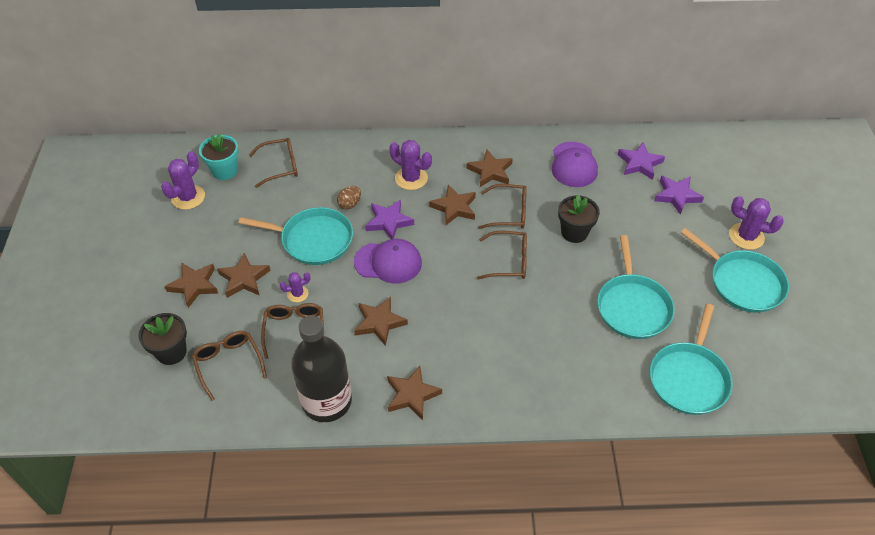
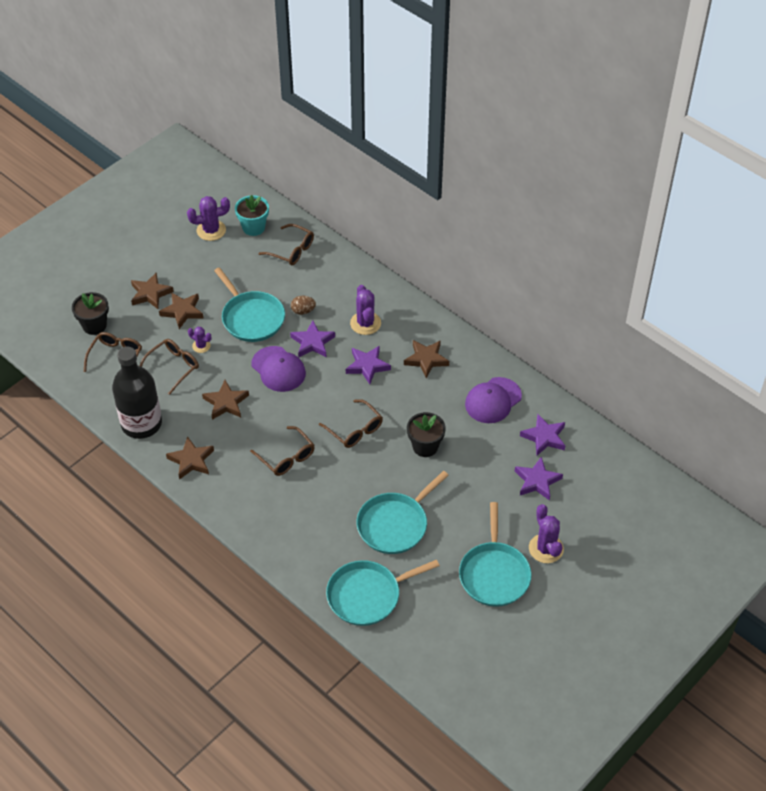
camera: 45 degrees right, 0 degrees up
(454, 207) = (367, 366): brown star -> purple star
(509, 213) = (399, 398): brown glasses -> brown glasses (286, 457)

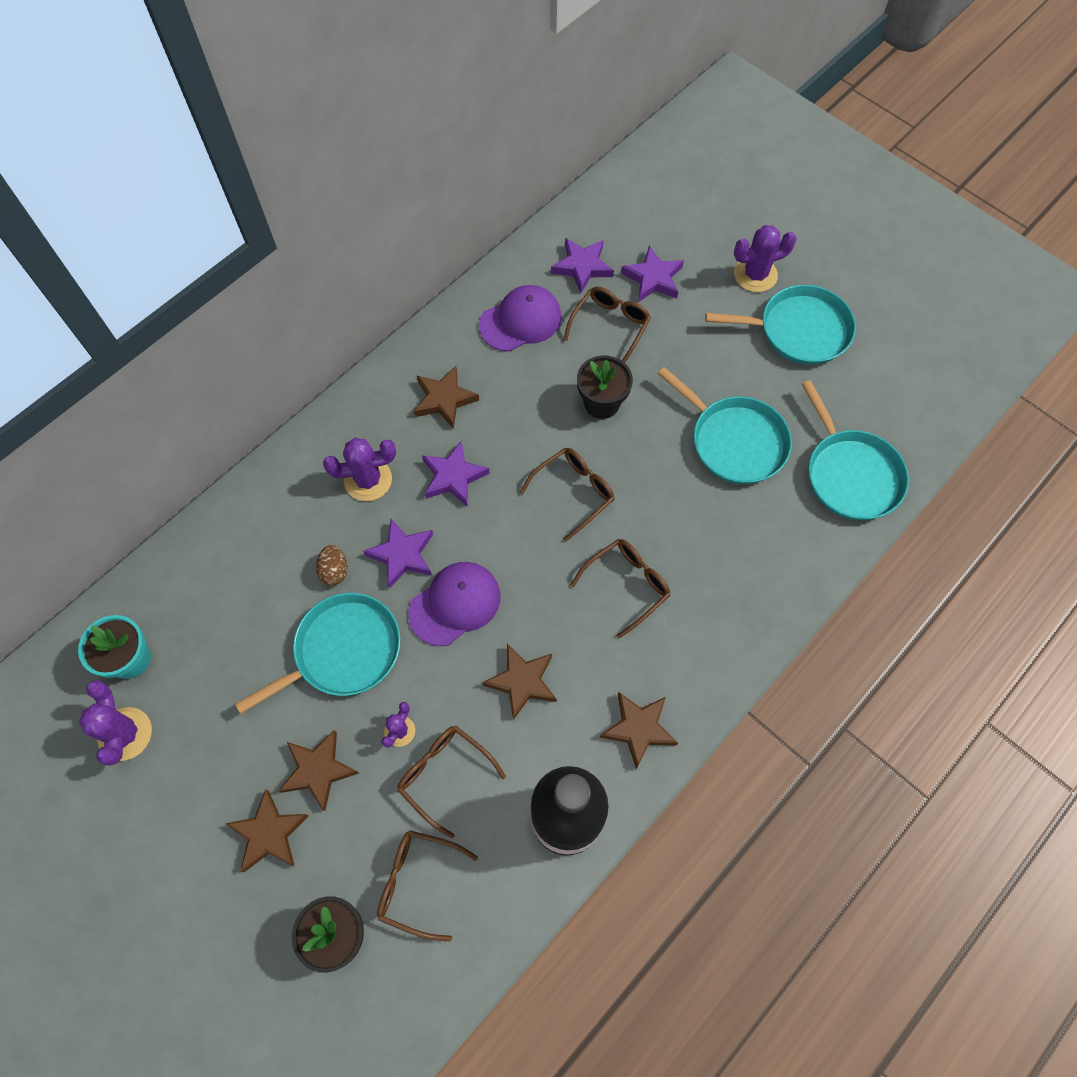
camera: 90 degrees left, 15 degrees up
(291, 250) = (196, 593): brown glasses -> brown glasses (610, 326)
(493, 400) = (520, 321): purple cap -> purple cap turned 75 degrees counterclockwise

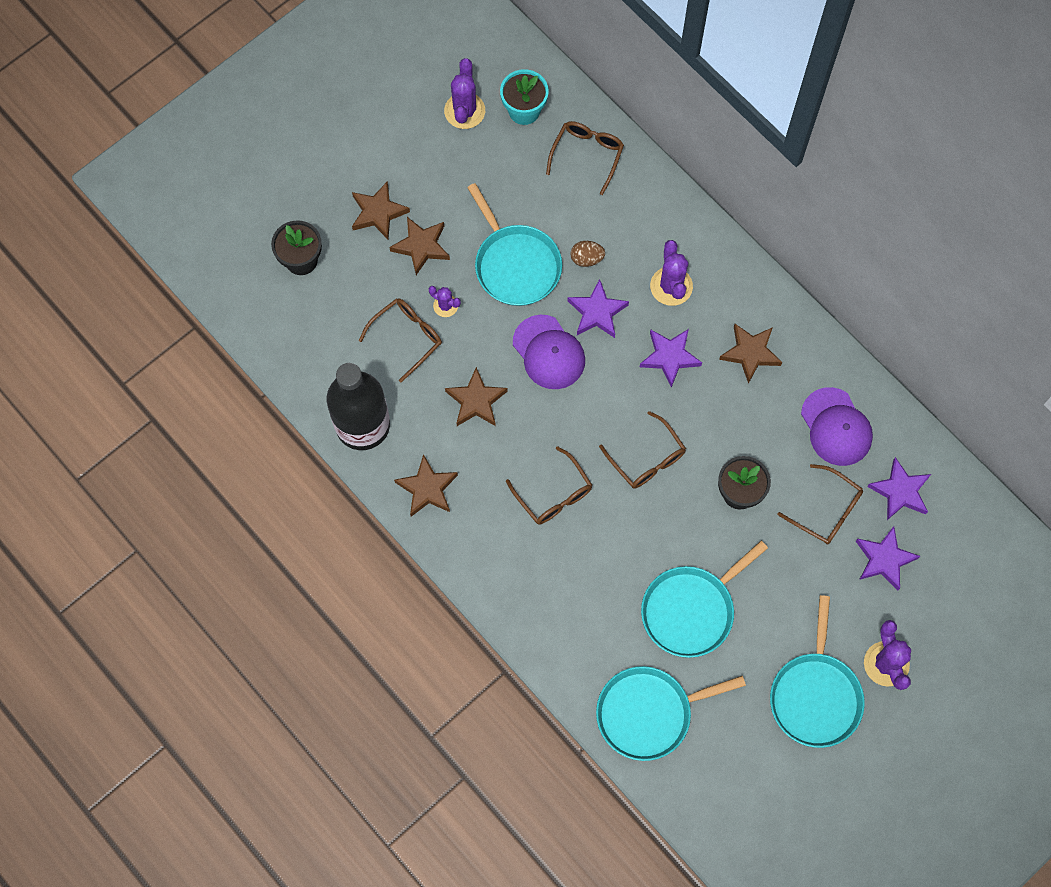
camera: 95 degrees right, 5 degrees up
(125, 734) = (464, 111): purple cactus -> purple cactus turned 75 degrees counterclockwise
(418, 882) = (330, 315): brown glasses -> brown glasses (587, 155)

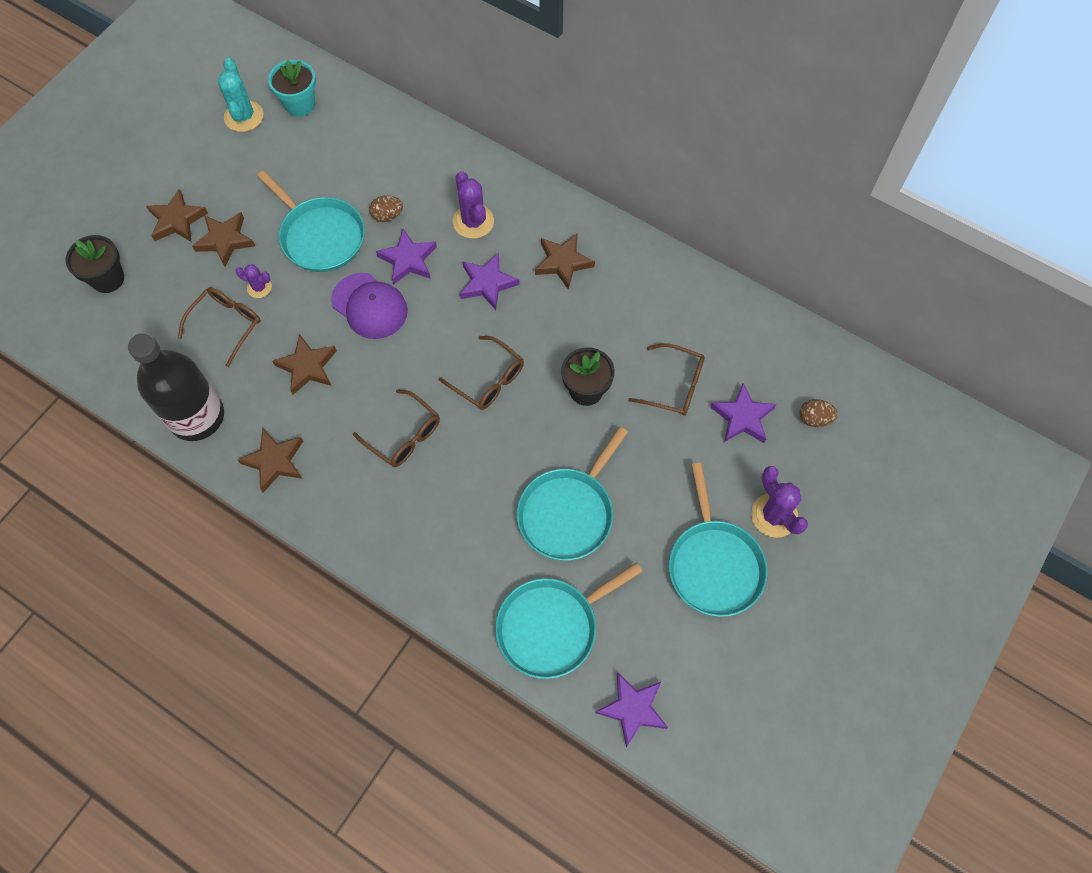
camera: 15 degrees left, 5 degrees down
(464, 111) = (244, 116): purple cactus -> turquoise cactus
(587, 155) = (367, 129): brown glasses -> none
(836, 427) = (661, 308): purple cap -> none
(900, 491) = (738, 351): purple star -> purple star (633, 709)
(954, 579) = (814, 419): none -> brown egg

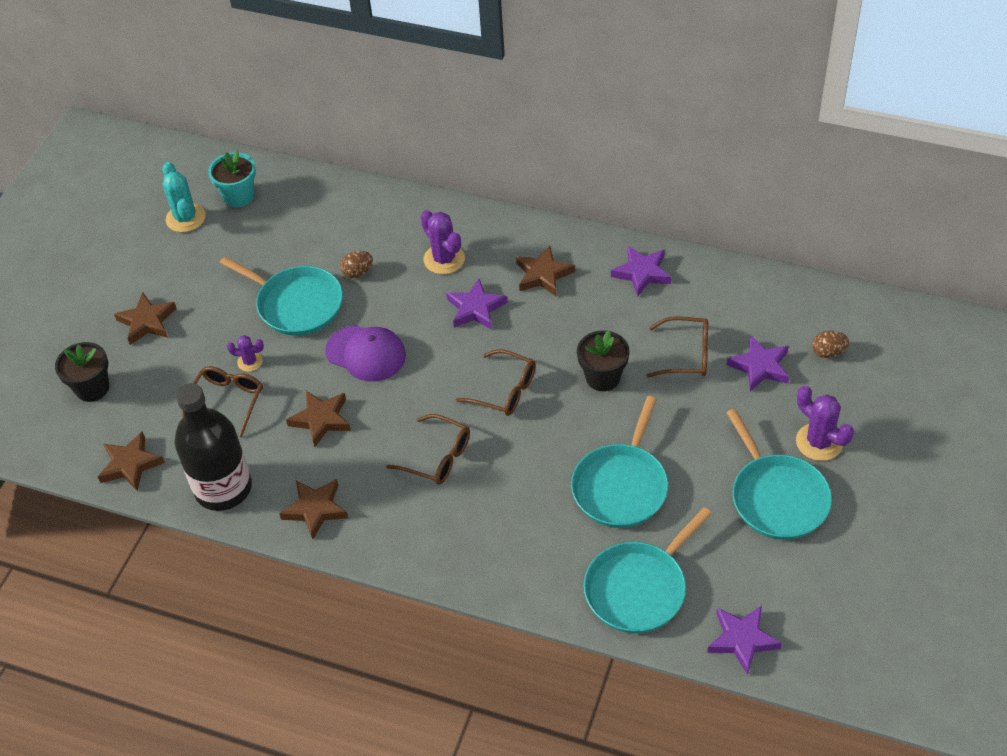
camera: 10 degrees left, 15 degrees down
(225, 240) = (202, 328): brown star -> brown star (130, 464)
(408, 260) = (391, 305): purple star -> purple star (642, 273)

